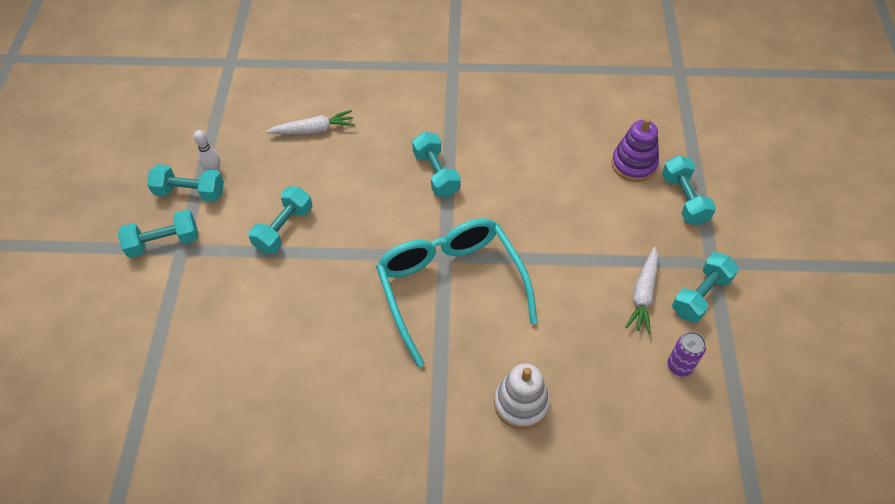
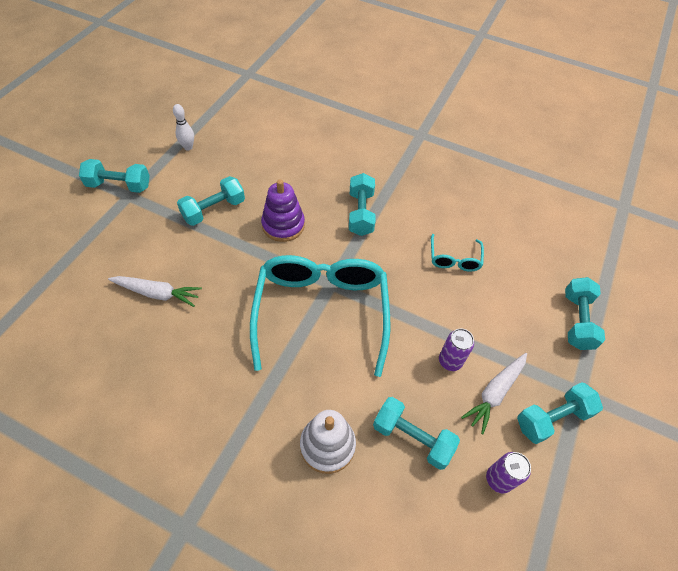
camera: 20 degrees right, 0 degrees up
(190, 192) = (161, 156): turquoise dumbbell -> turquoise dumbbell (412, 438)
(314, 130) = (281, 144): white carrot -> white carrot (157, 293)
(549, 185) = (454, 259): none -> turquoise glasses
(591, 282) = (450, 361): none -> purple can
(634, 164) = (542, 271): purple stacking toy -> purple stacking toy (283, 225)

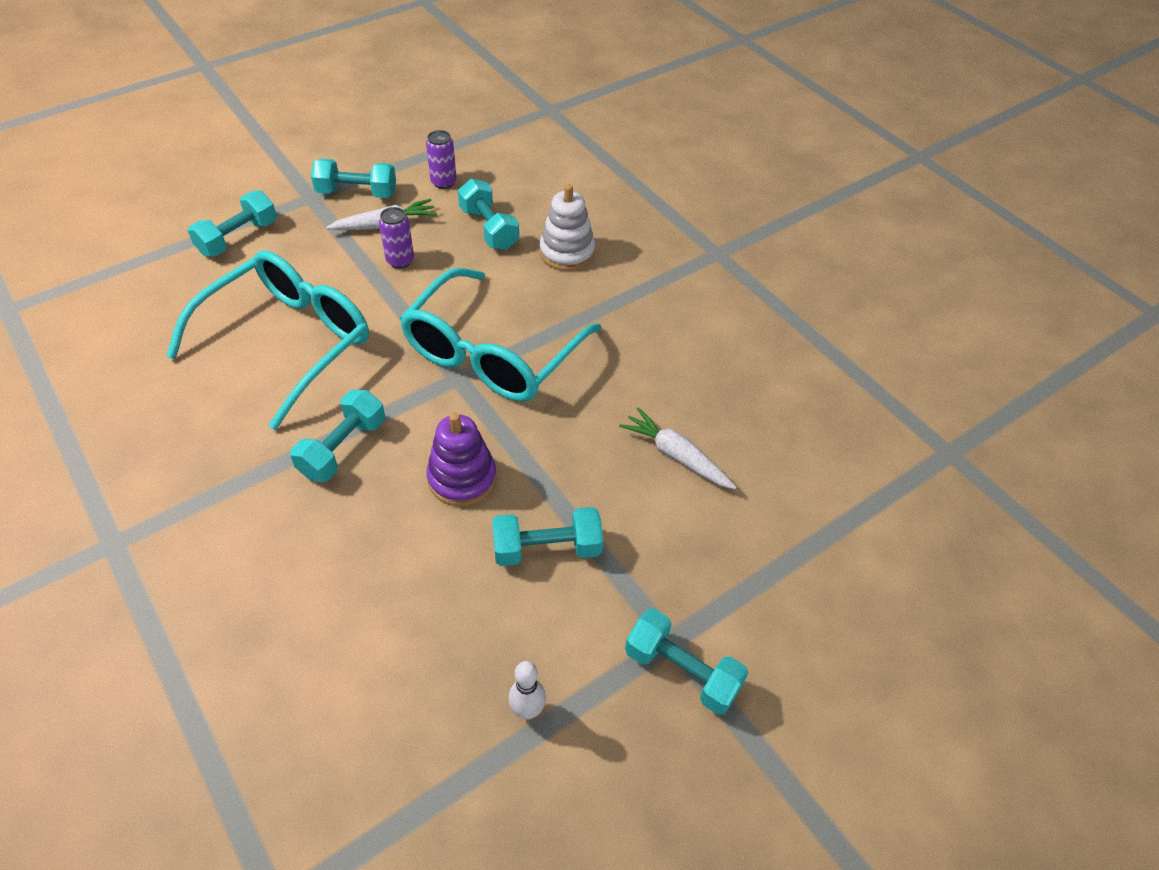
camera: 150 degrees left, 5 degrees down
(454, 259) = (289, 342): turquoise glasses -> turquoise glasses, size x2.29

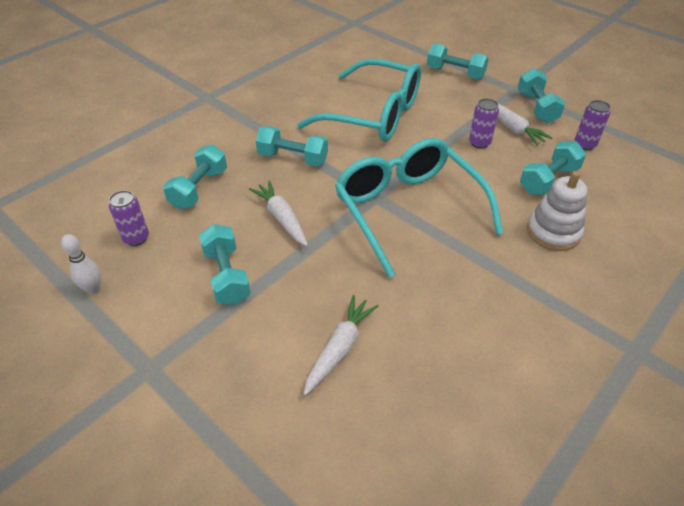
camera: 80 degrees right, 5 degrees down
(442, 656) = (136, 238): none -> purple can
(462, 478) = (281, 218): purple stacking toy -> white carrot
(492, 354) = (407, 209): turquoise glasses -> turquoise glasses turned 45 degrees clockwise
(682, 671) = (119, 380): turquoise dumbbell -> turquoise dumbbell (199, 189)

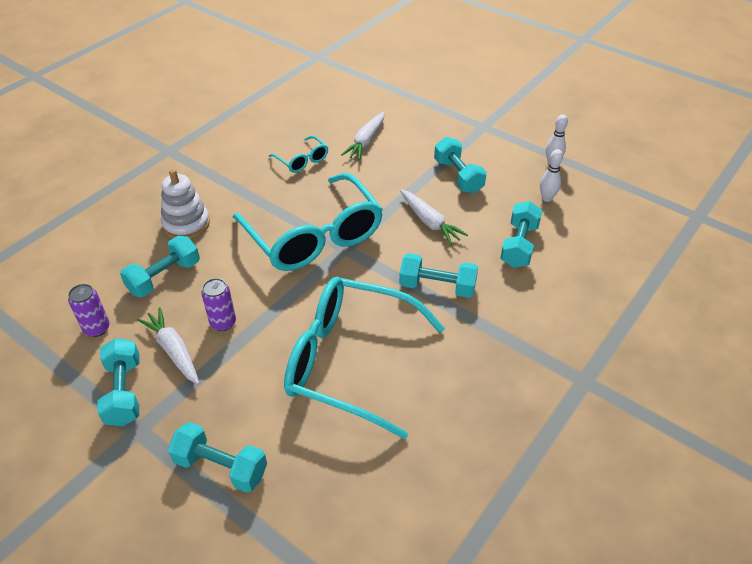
camera: 175 degrees right, 0 degrees up
(136, 238) = (547, 198): purple can -> white bowling pin
(432, 317) = (302, 160): none -> turquoise glasses

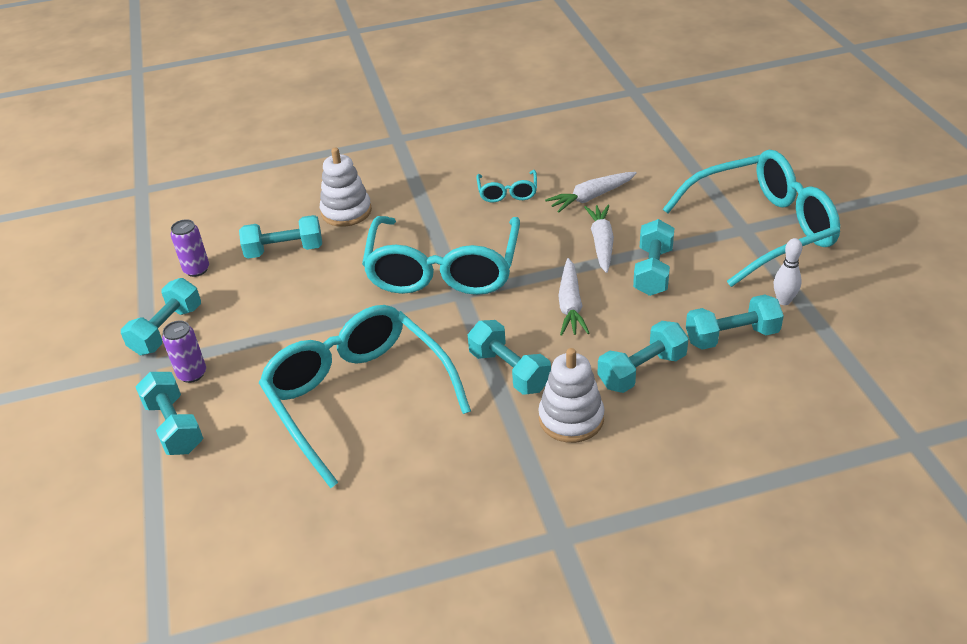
camera: 40 degrees right, 5 degrees down
(173, 350) = (232, 315): white carrot -> white carrot (601, 243)
(223, 323) = (291, 311): purple can -> purple can (192, 374)
(494, 122) = (763, 229): none -> turquoise glasses
(510, 299) = (571, 418): none -> white stacking toy
(547, 198) = (731, 336): white bowling pin -> turquoise dumbbell

